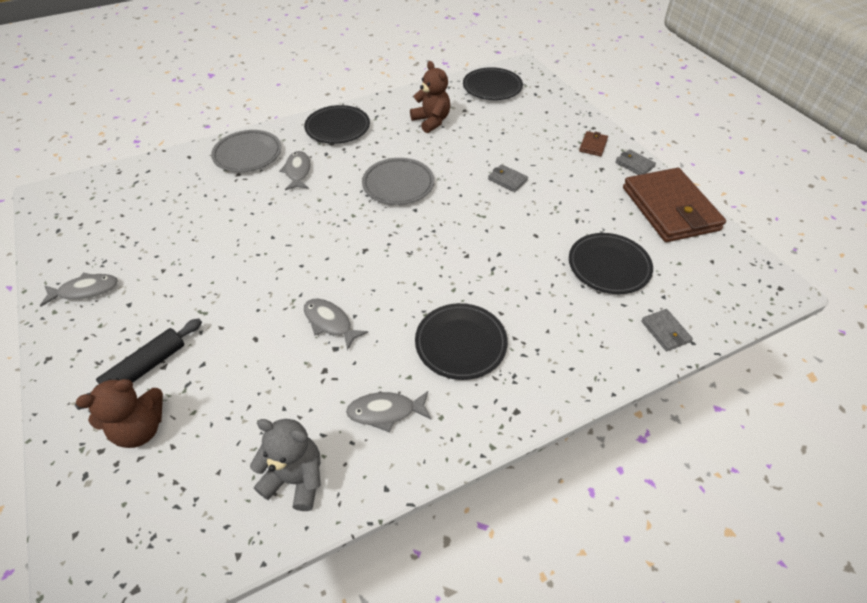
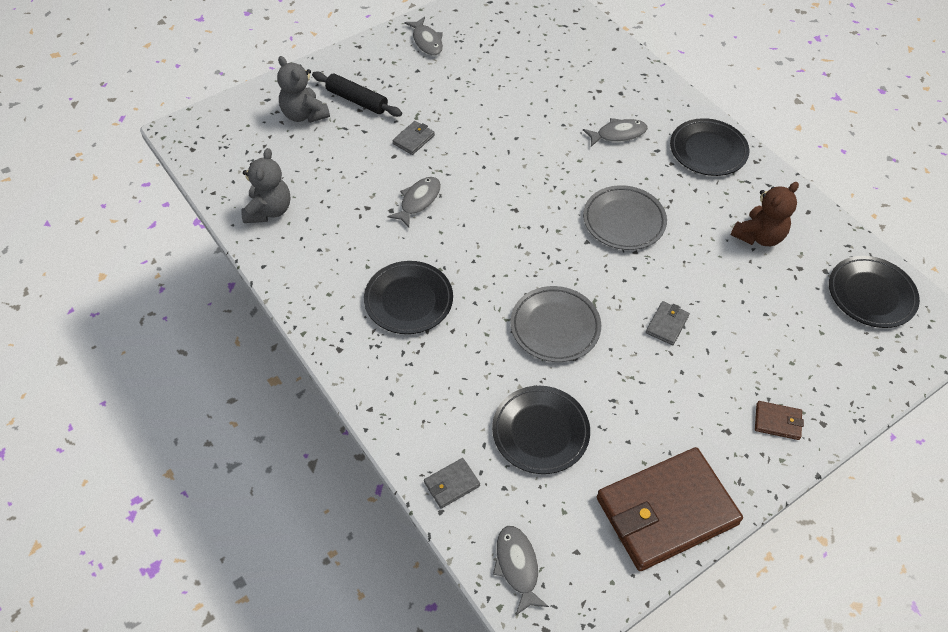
camera: 80 degrees right, 5 degrees up
(140, 429) = (304, 115): brown teddy bear -> grey teddy bear
(248, 154) = (632, 89): grey plate -> grey plate (555, 327)
(385, 412) = (330, 255): grey fish -> grey fish (517, 566)
(634, 164) = (751, 473): grey wallet -> grey wallet (413, 139)

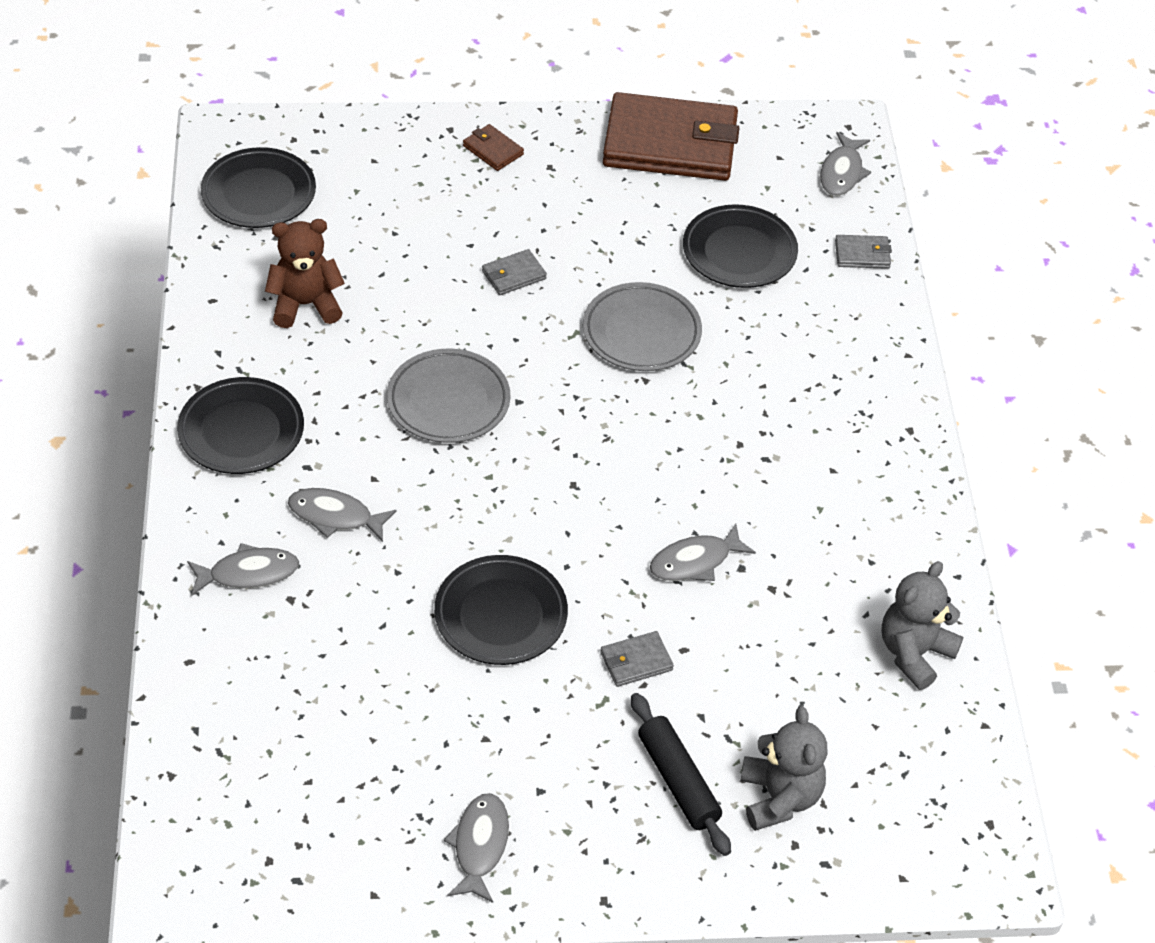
camera: 150 degrees left, 5 degrees down
(408, 300) = (793, 442): black plate -> black plate (501, 615)
(629, 91) = (248, 573): none -> grey fish

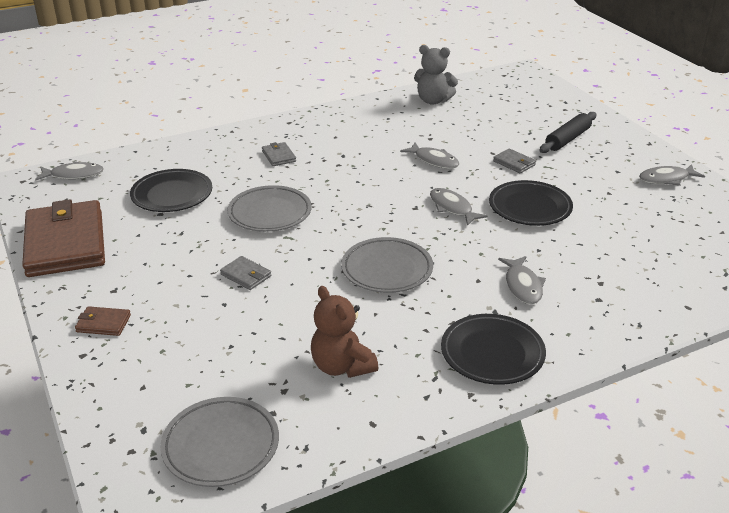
camera: 110 degrees left, 15 degrees down
(248, 573) = (601, 306): grey fish -> grey fish (452, 208)
(259, 193) = (221, 446): black plate -> grey plate
(493, 150) = (103, 323): brown wallet -> brown wallet turned 75 degrees clockwise
(779, 797) = (546, 116): grey teddy bear -> none
(862, 254) = (152, 156): grey wallet -> grey wallet (278, 156)

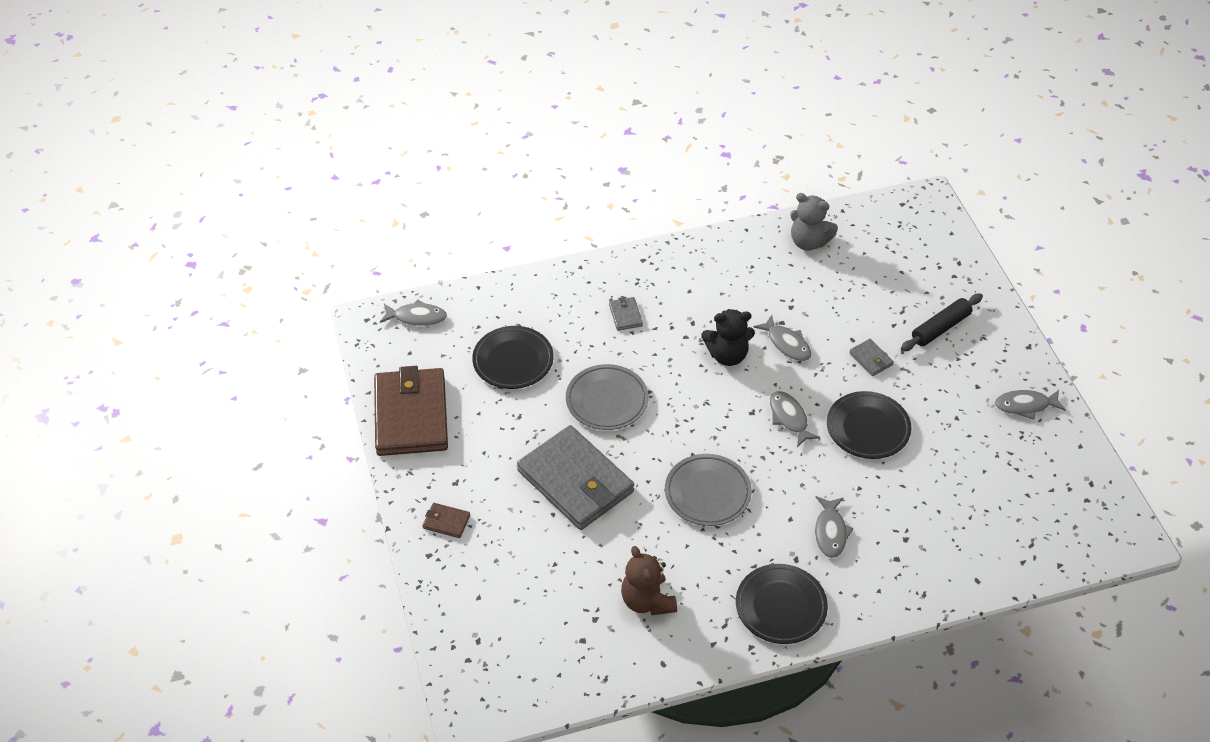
camera: 10 degrees right, 15 degrees up
(221, 446) = (538, 666): grey plate -> none
(246, 275) = (575, 481): grey wallet -> grey wallet, size x2.50
(381, 172) = (727, 355): none -> black teddy bear

